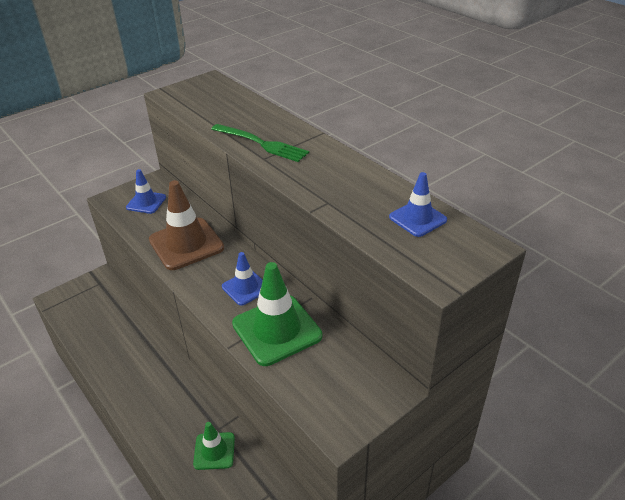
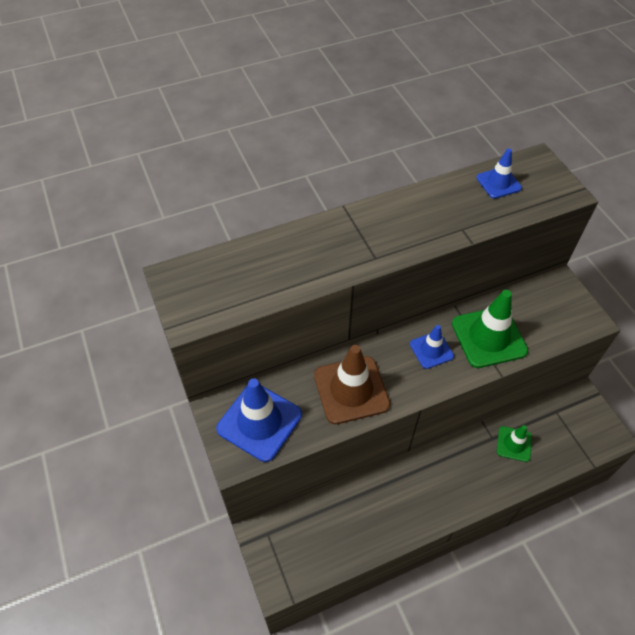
camera: 75 degrees left, 15 degrees up
(146, 202) = (259, 421): blue traffic cone -> blue traffic cone, size x1.77
(261, 143) = (347, 254): green fork -> none

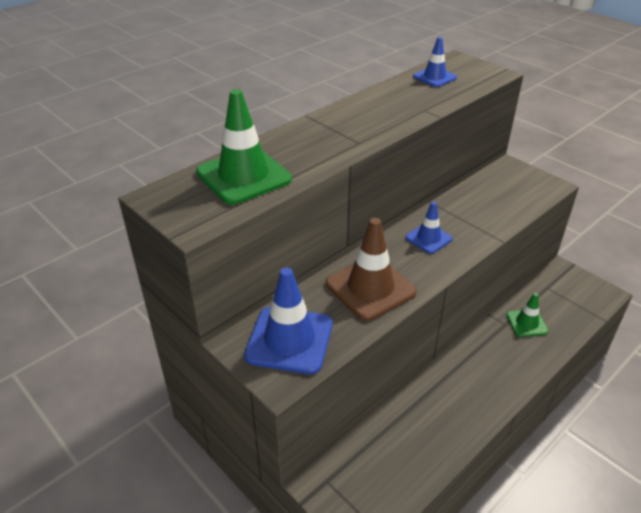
camera: 20 degrees left, 15 degrees down
(488, 337) = (474, 216): green traffic cone -> green traffic cone (243, 176)

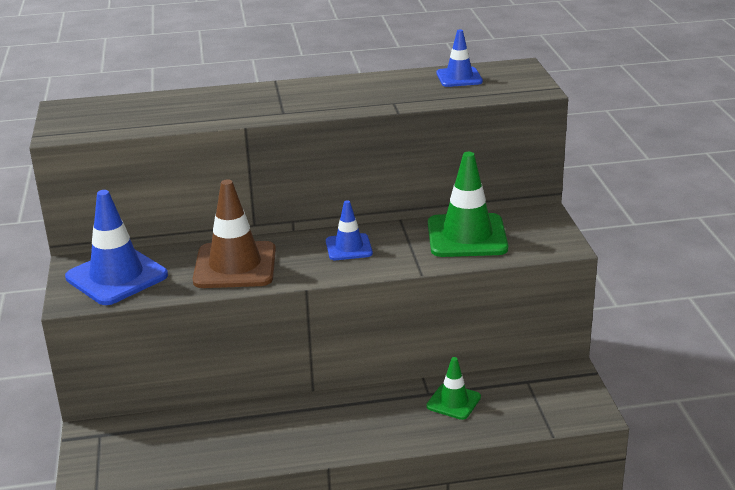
camera: 35 degrees right, 10 degrees down
(243, 176) = (147, 111): green traffic cone -> green traffic cone (467, 236)

